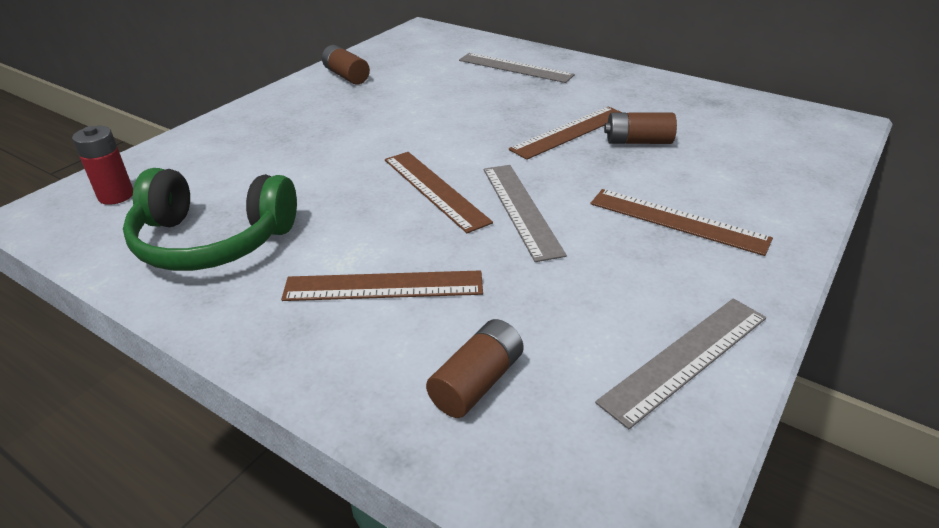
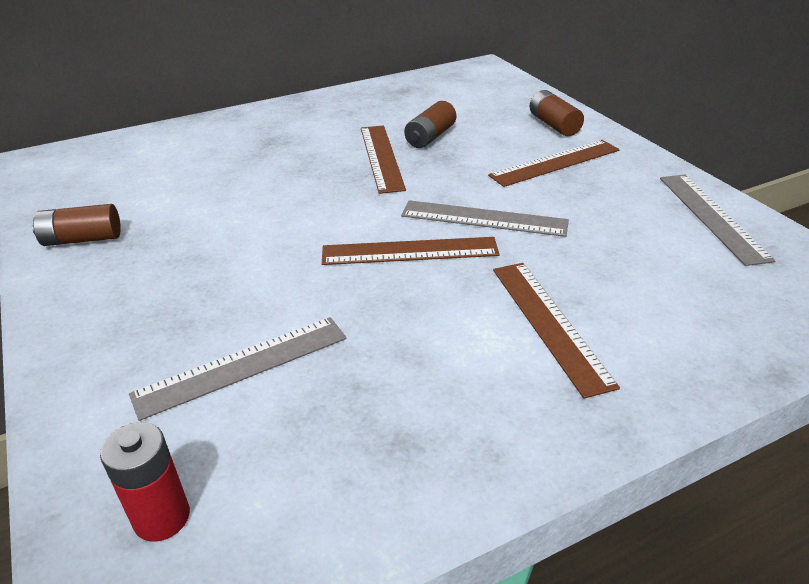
camera: 60 degrees left, 0 degrees up
(212, 241) = (374, 430): green headphones -> none
(383, 286) = (549, 323): brown ruler -> brown ruler turned 45 degrees counterclockwise
(477, 382) = (704, 310): brown battery -> brown battery (554, 125)
(515, 68) = (224, 141): grey ruler -> grey ruler (242, 366)

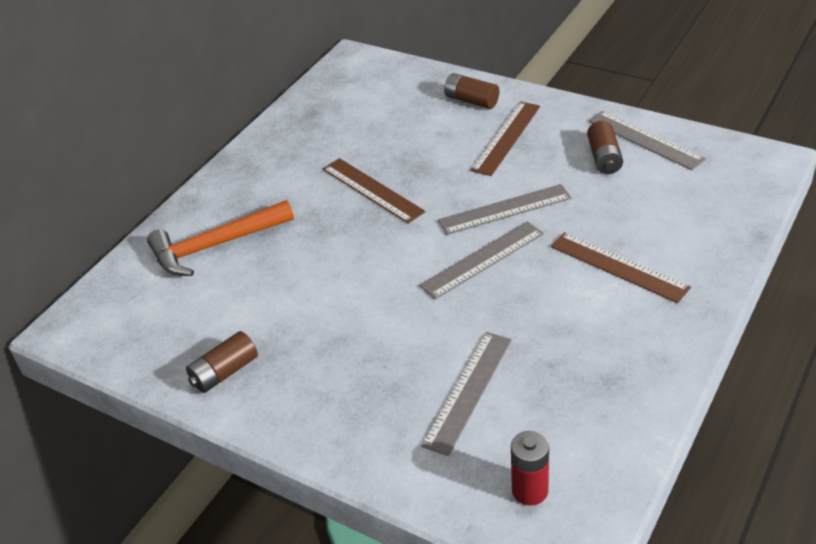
camera: 30 degrees left, 5 degrees up
(209, 148) = (215, 246): none -> orange hammer
(409, 251) = (482, 259): brown ruler -> grey ruler
(430, 137) = (389, 153): brown battery -> brown battery (604, 158)

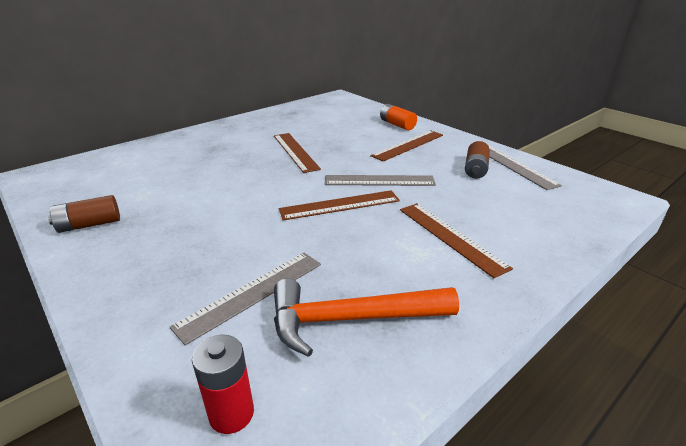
camera: 15 degrees right, 10 degrees down
(215, 246) = (169, 156): orange hammer -> orange hammer (350, 319)
(471, 101) = (397, 125): brown battery -> orange battery
(482, 259) = (340, 205): grey ruler -> brown ruler

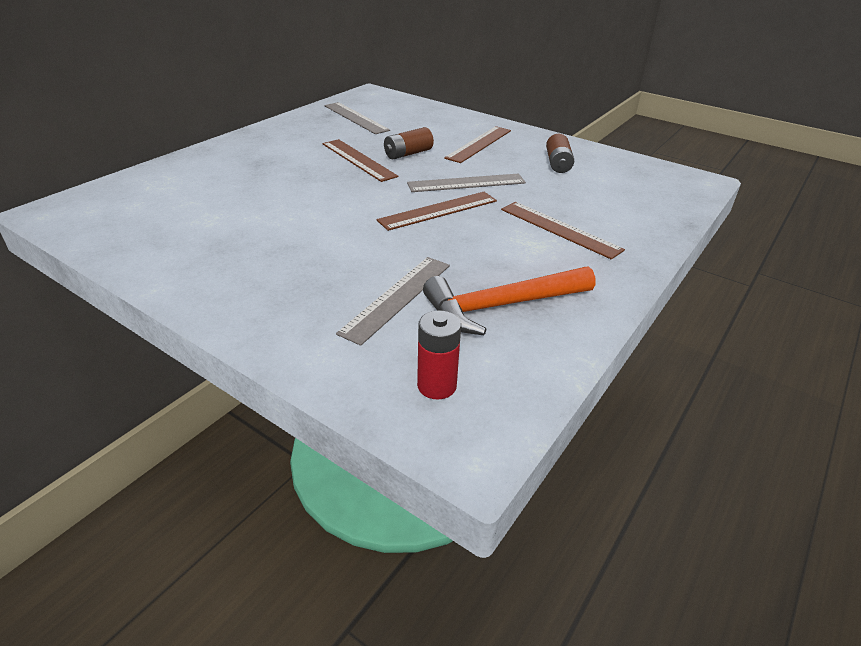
camera: 15 degrees left, 5 degrees up
(89, 225) = (173, 256): brown battery -> brown battery (408, 154)
(397, 125) = (456, 122): orange battery -> none
(514, 166) = (594, 157): grey ruler -> grey ruler (355, 118)

